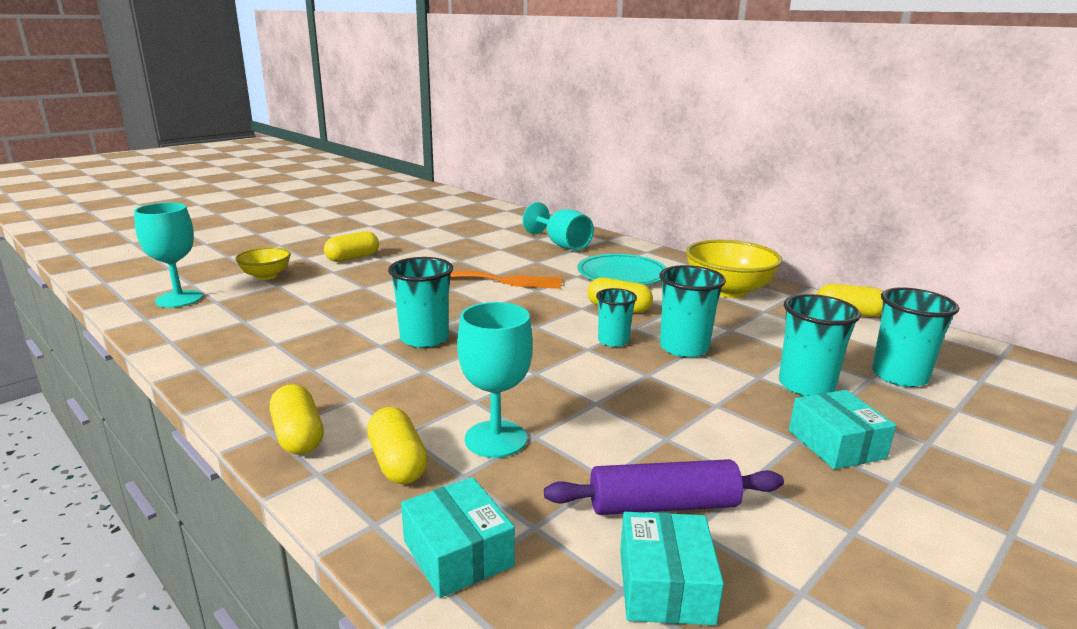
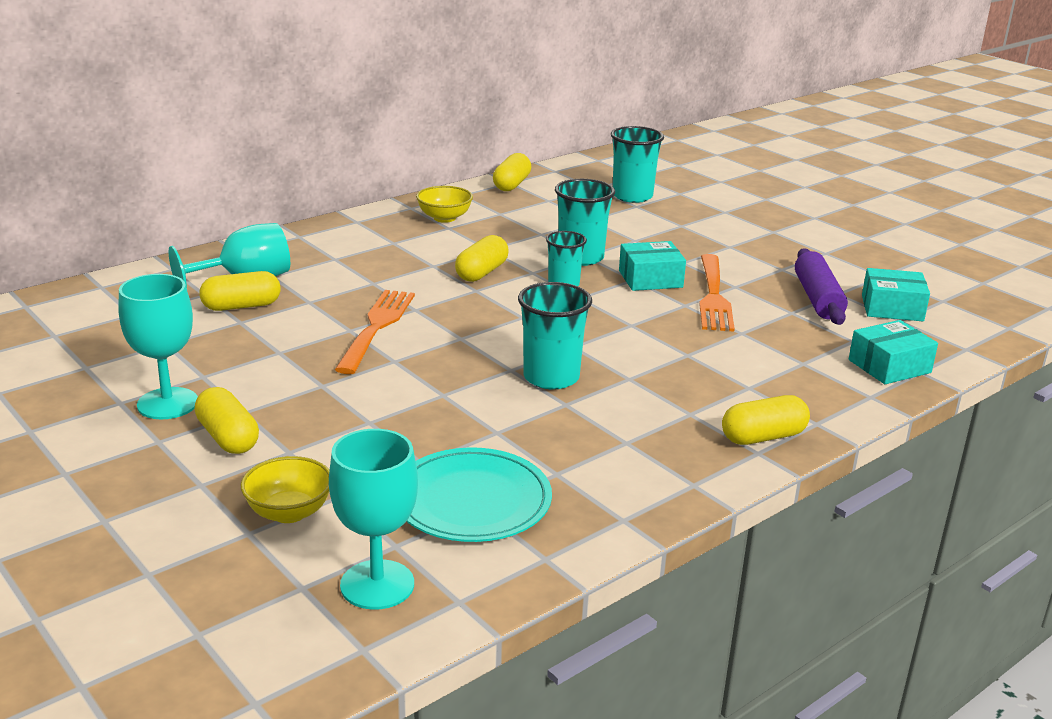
camera: 85 degrees left, 5 degrees up
(398, 462) = (793, 388): yellow capsule -> yellow capsule (241, 306)
(495, 439) = (749, 348): turquoise goblet -> turquoise goblet (167, 403)
(622, 274) = (378, 259): turquoise plate -> turquoise plate (472, 501)
(627, 421) = (713, 296): none -> orange fork
(728, 291) = (444, 218): yellow bowl -> yellow bowl, size x0.57
(806, 385) = (649, 227): turquoise cup -> none
(836, 444) = (733, 236): turquoise box -> turquoise box (650, 279)

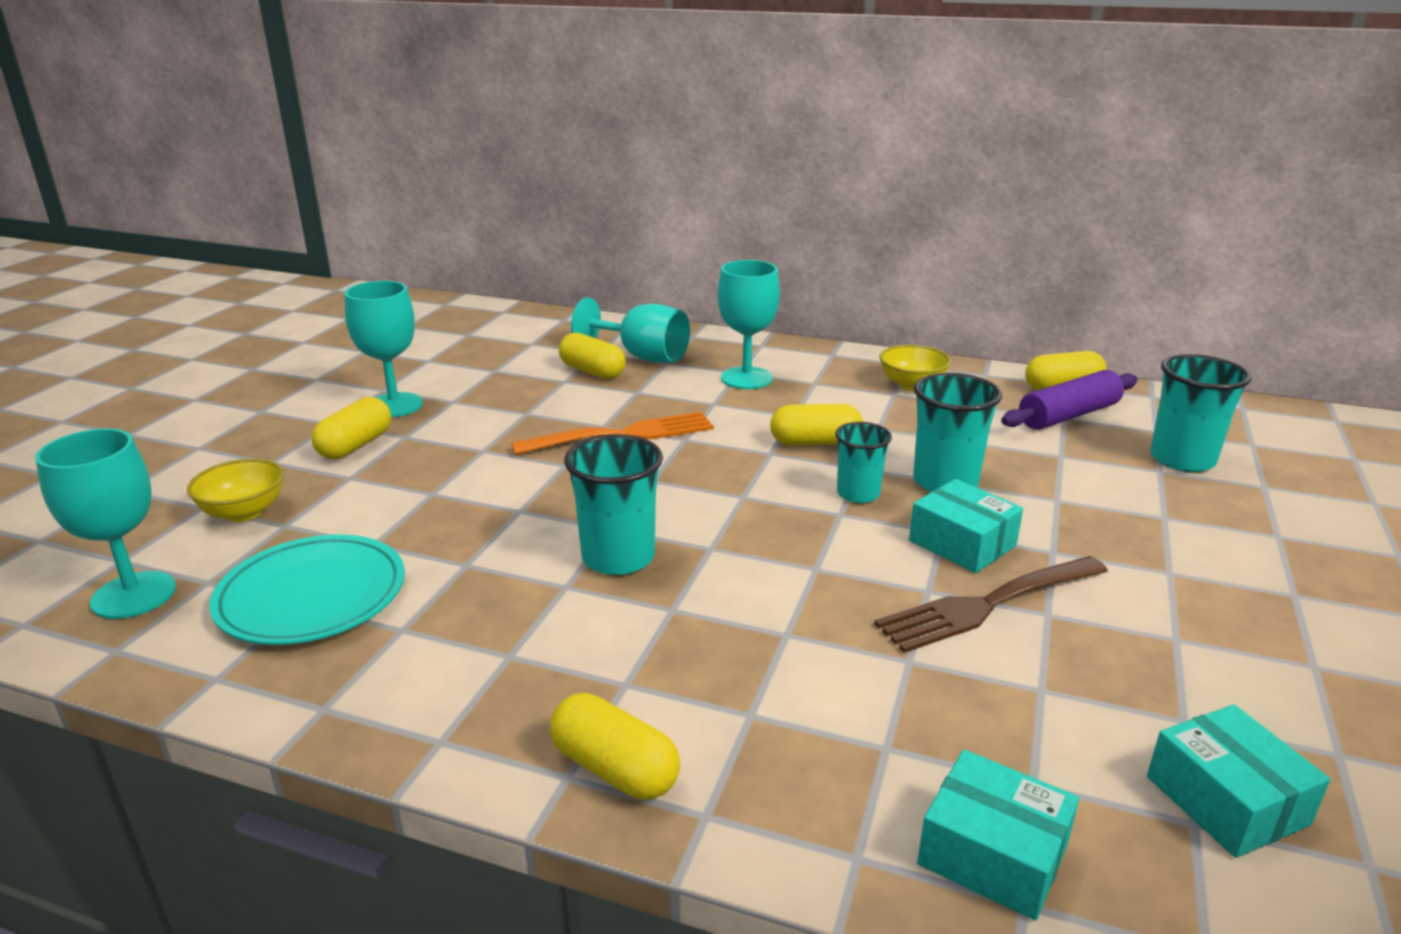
camera: 60 degrees right, 0 degrees up
(350, 259) = (746, 378): none -> turquoise goblet
(713, 296) = (987, 604): orange fork -> brown fork
(817, 298) = (1129, 702): purple rolling pin -> purple rolling pin (1068, 415)

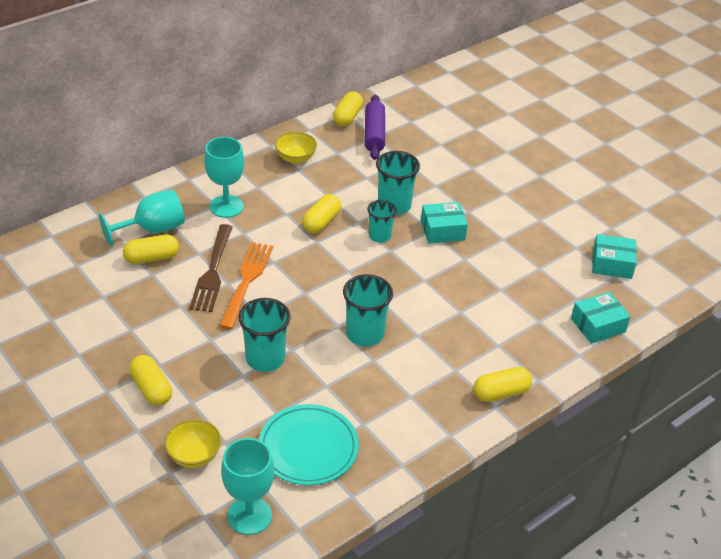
camera: 60 degrees left, 15 degrees up
(394, 405) = (109, 356): turquoise goblet -> none
(987, 604) = (486, 250): brown fork -> brown fork (212, 271)
(1182, 459) = (438, 132): turquoise cup -> turquoise cup (265, 358)

